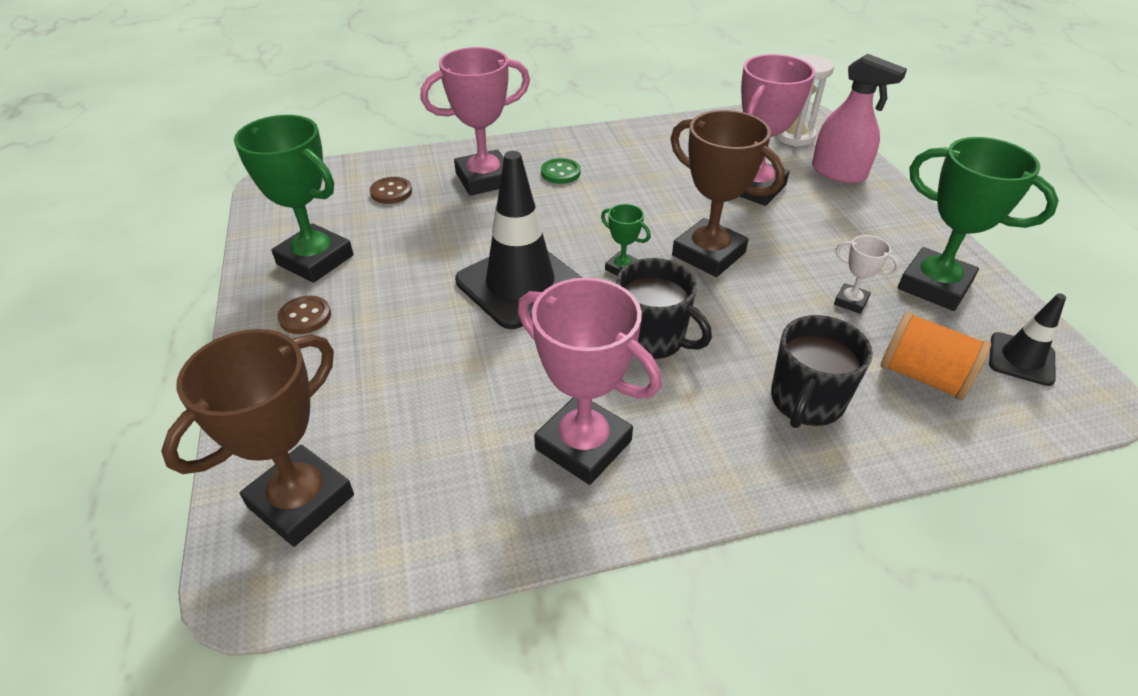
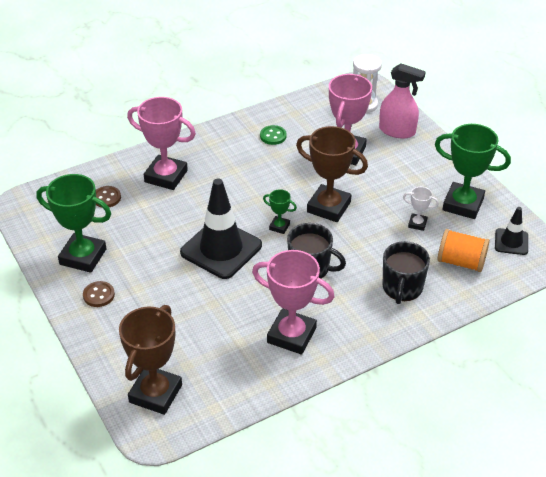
camera: 15 degrees left, 0 degrees up
(484, 179) = (166, 176): pink trophy -> pink trophy turned 60 degrees clockwise
(560, 173) = (215, 162): green button -> green button (273, 136)

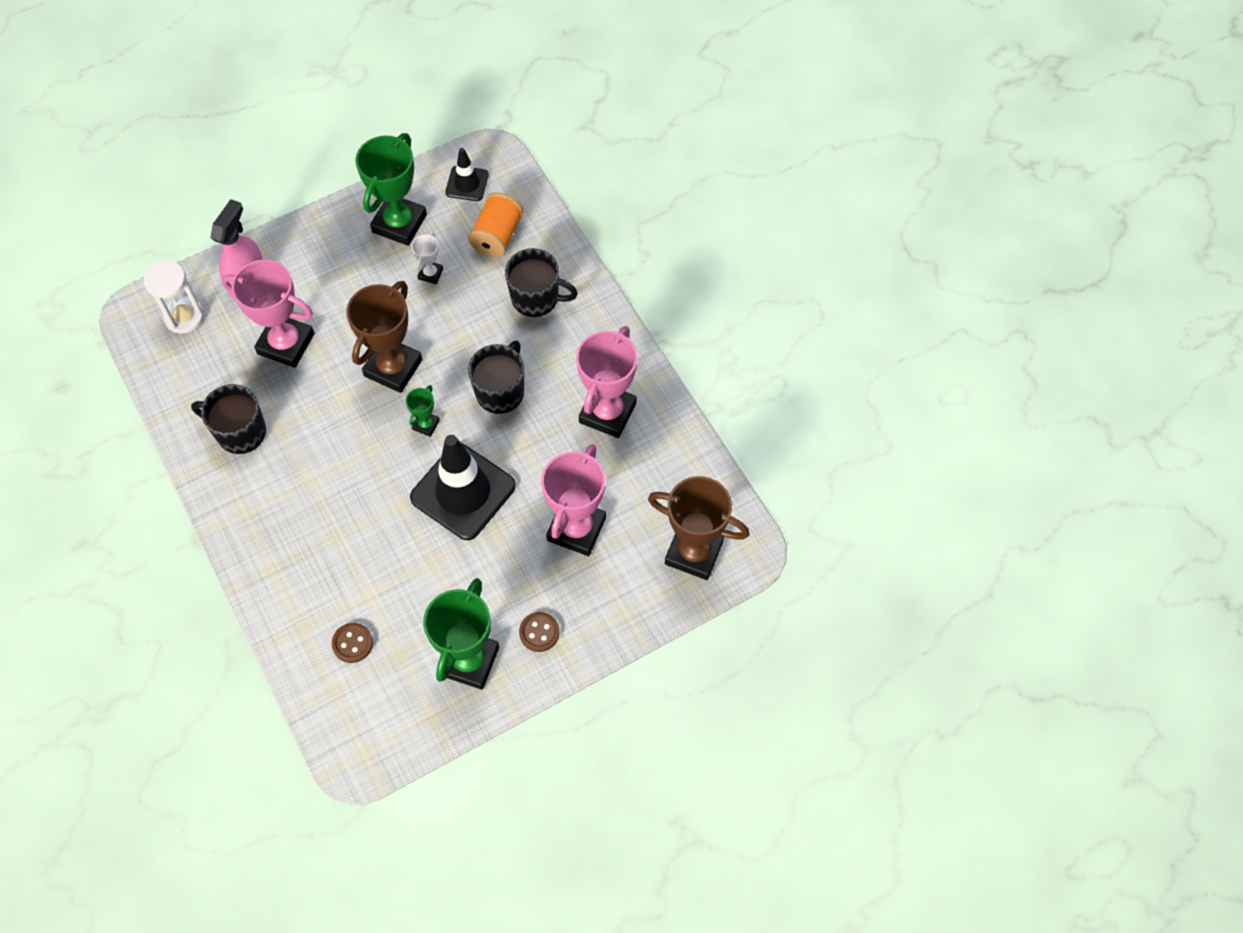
camera: 90 degrees left, 20 degrees up
(166, 176) = (313, 568): pink trophy -> pink trophy (576, 529)
(273, 136) = (240, 432): green button -> black mug

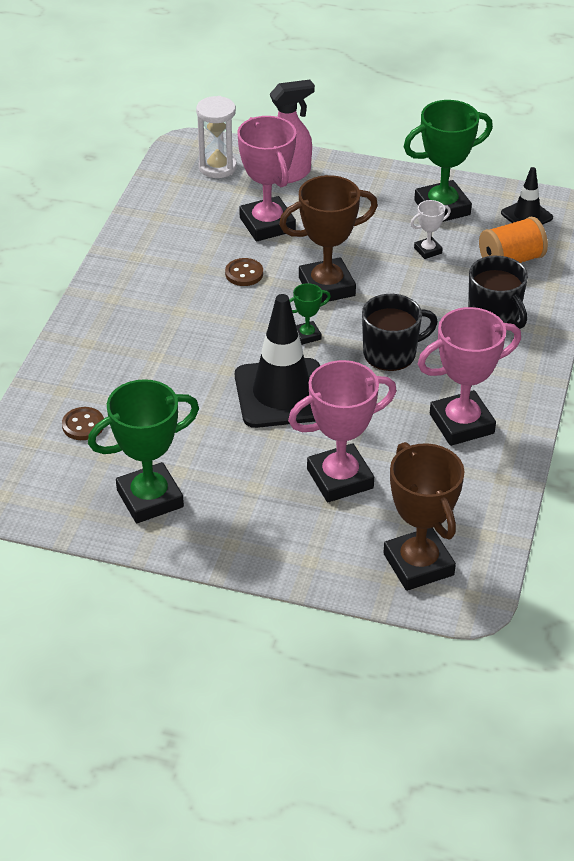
camera: 45 degrees right, 20 degrees down
(240, 432) = (170, 252): black mug -> none
(539, 632) = (225, 521): brown button -> brown button (244, 273)

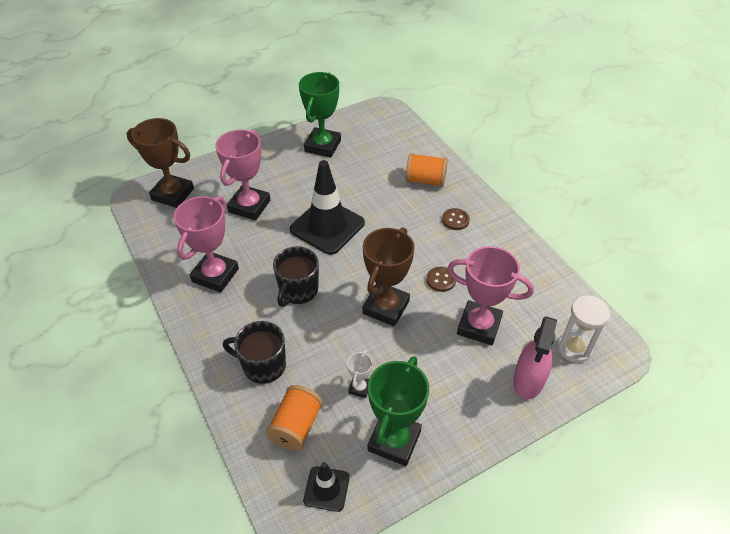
camera: 135 degrees right, 5 degrees up
(83, 425) = (393, 153): brown button -> brown button (455, 220)
(104, 368) = (425, 180): none -> orange spool
(307, 335) = (356, 267): green trophy -> none

